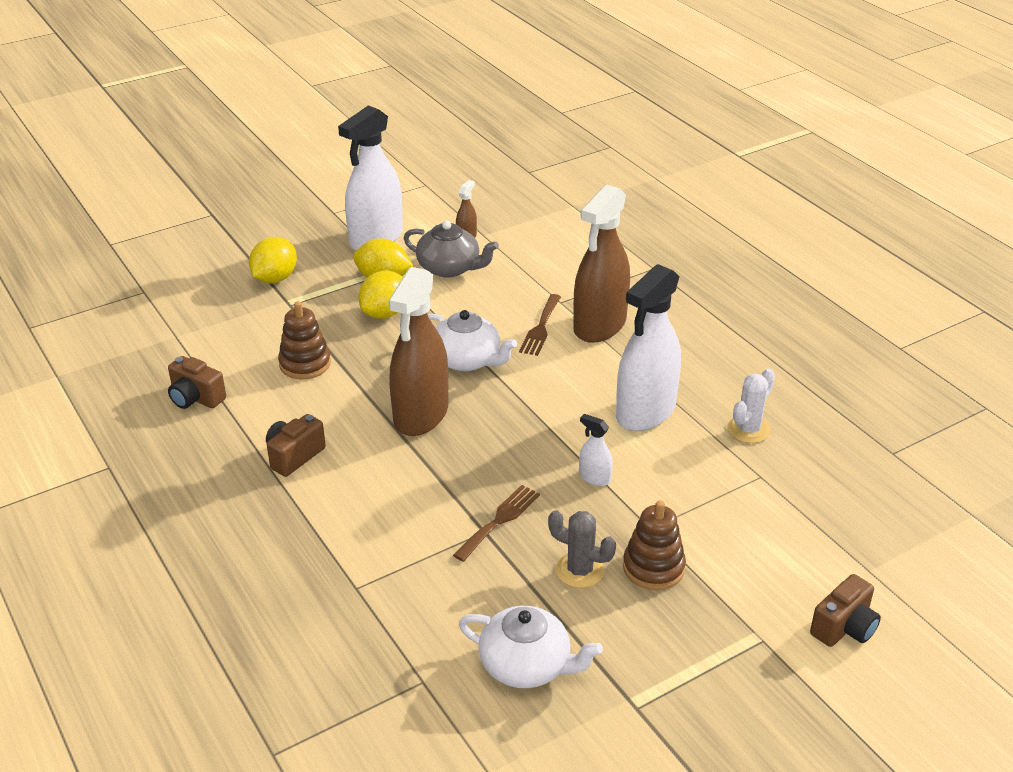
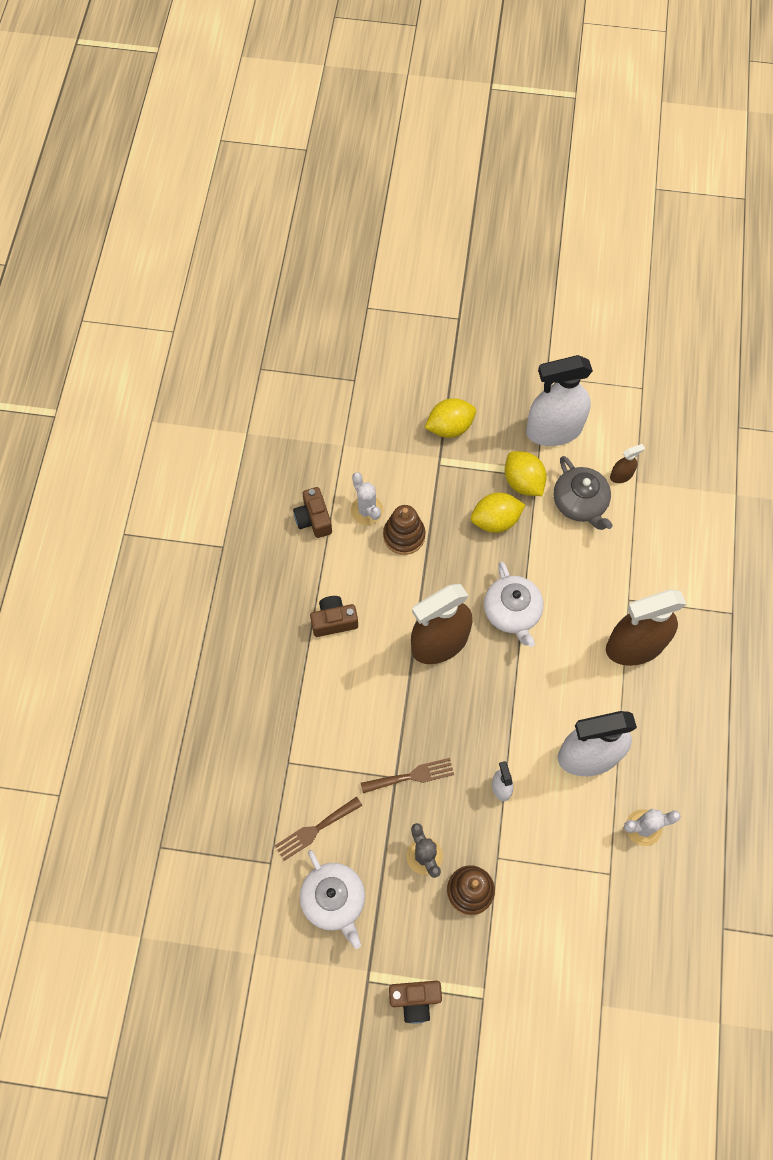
camera: 40 degrees right, 30 degrees up
(247, 366) = (367, 510): none -> white cactus
(540, 328) = (590, 617): brown fork -> brown fork (315, 830)
(844, 628) = (541, 1032): brown camera -> brown camera (415, 999)

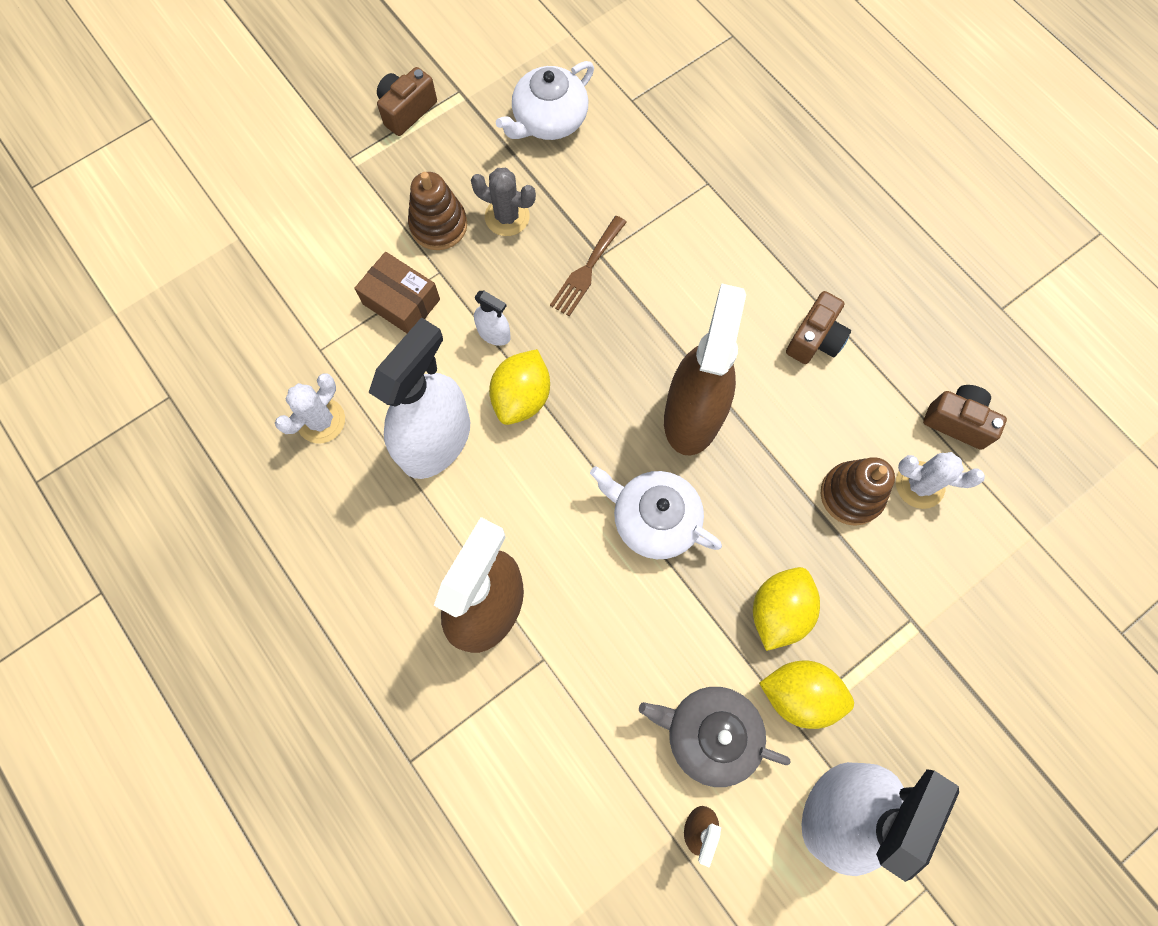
camera: 135 degrees right, 5 degrees up
(315, 830) = (623, 154): brown fork -> none
(334, 900) = (549, 120): white teapot -> white teapot turned 60 degrees counterclockwise
(449, 427) = (953, 683): yellow lemon -> yellow lemon (522, 397)
(536, 859) = (401, 302): none -> brown box

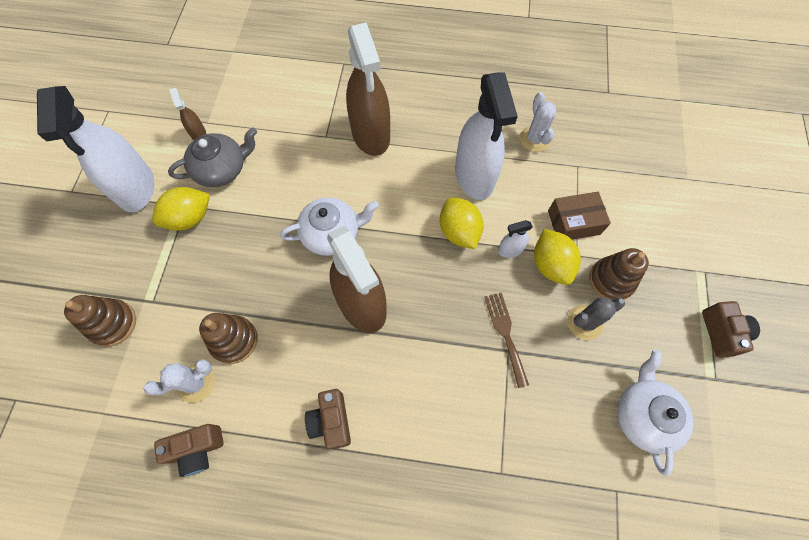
camera: 135 degrees right, 5 degrees down
(778, 611) = (229, 246): yellow lemon -> yellow lemon (550, 265)
(971, 631) = (113, 323): none -> brown stacking toy

